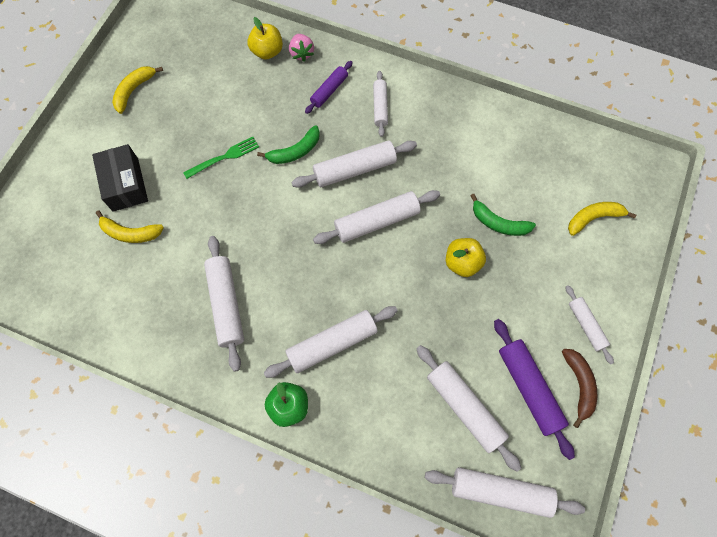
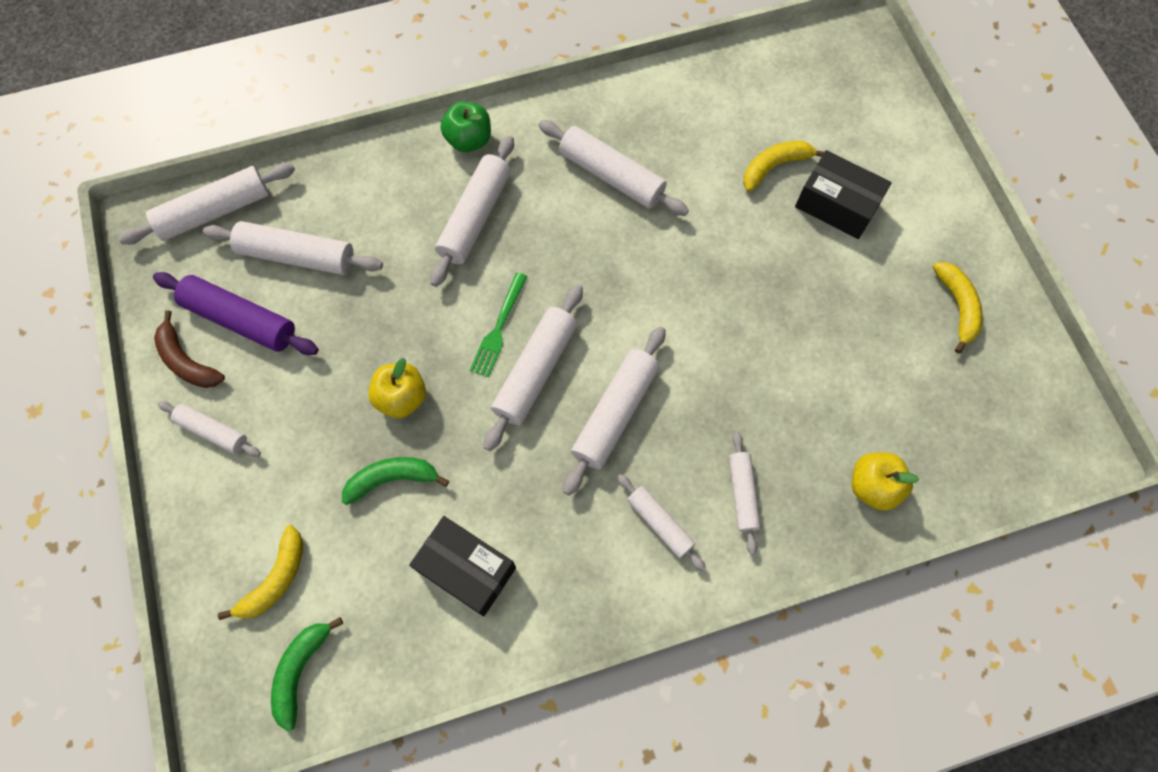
camera: 140 degrees right, 0 degrees up
(224, 157) = (772, 312): green fork -> green fork (498, 328)
(294, 151) = (703, 380): green banana -> green banana (301, 670)
(301, 53) = (829, 520): pink strawberry -> none
(329, 91) = (742, 494): purple rolling pin -> white rolling pin
(491, 154) = (466, 569): none -> black box

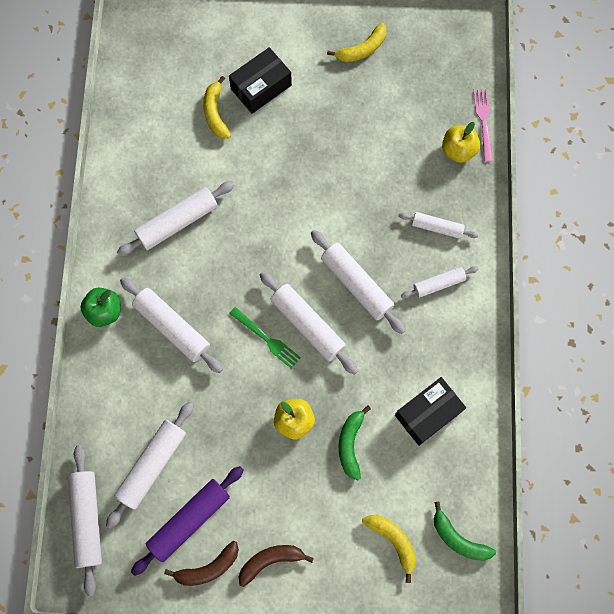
camera: 70 degrees left, 5 degrees up
(213, 431) = (271, 560): white rolling pin -> brown banana
(936, 508) = (483, 121): none -> pink fork
(957, 307) = (362, 49): yellow banana -> yellow banana turned 135 degrees clockwise

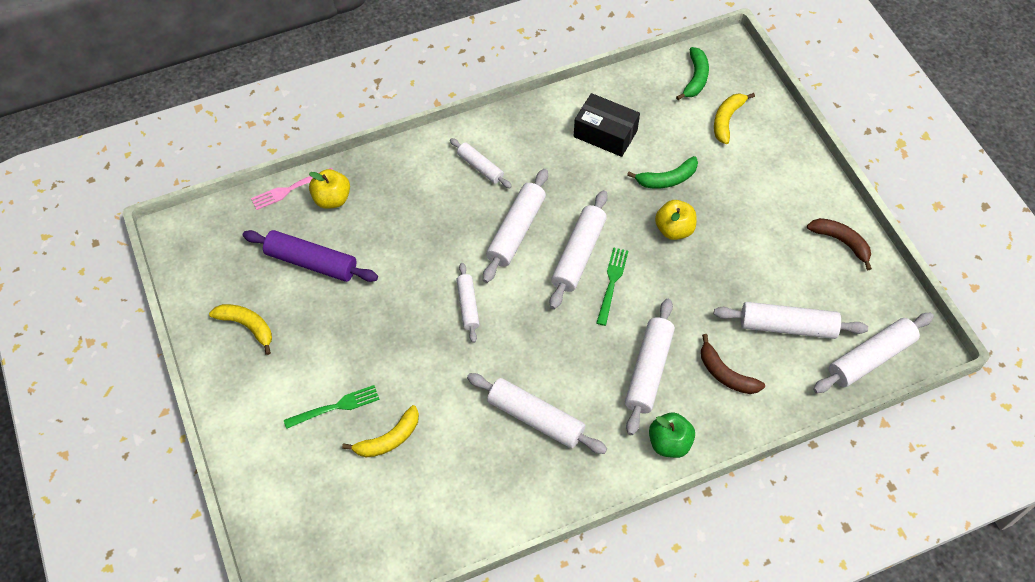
camera: 115 degrees left, 15 degrees down
(189, 520) = (813, 274): purple rolling pin -> purple rolling pin (311, 262)
(261, 87) = (336, 407): black box -> green fork
(271, 560) = (802, 198): brown banana -> brown banana (725, 373)
(437, 227) = (423, 188): white rolling pin -> white rolling pin (468, 305)

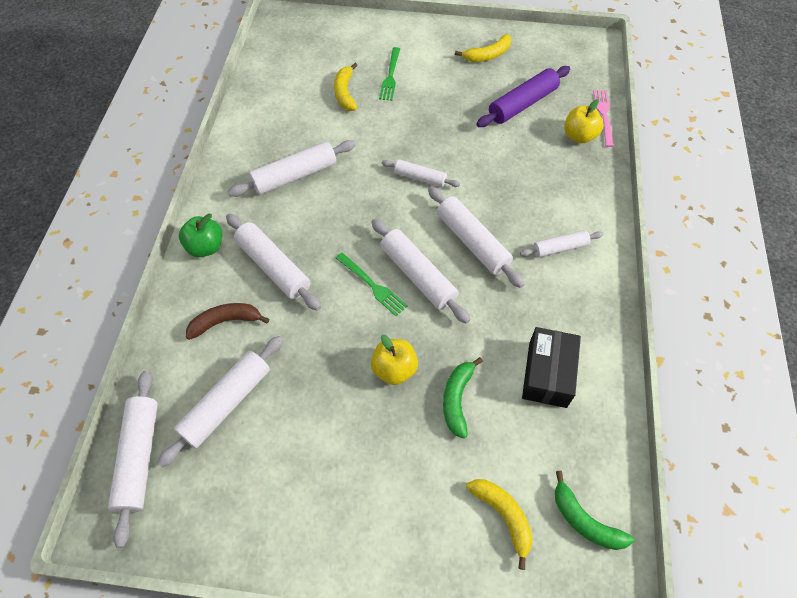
camera: 120 degrees right, 0 degrees up
(605, 133) = (547, 374): black box -> black box turned 45 degrees counterclockwise
(841, 242) = (272, 528): brown banana -> none

